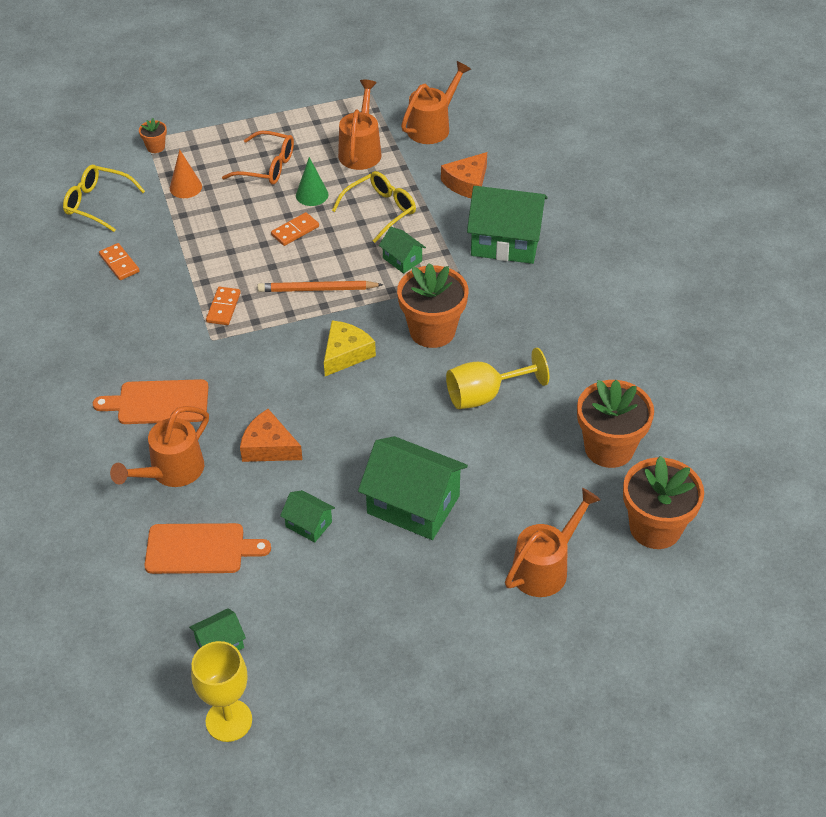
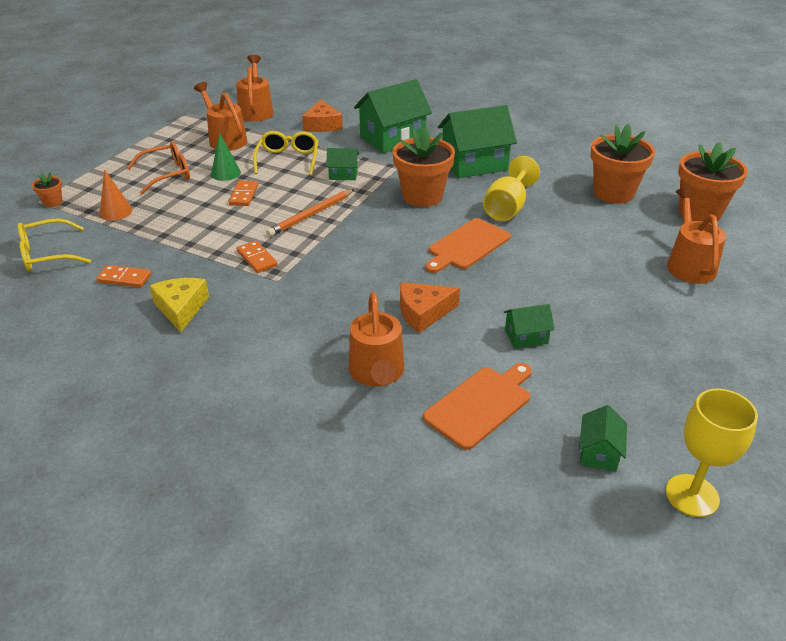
camera: 45 degrees left, 10 degrees down
(158, 402) = (296, 339): orange cutting board -> orange cutting board (467, 246)
(346, 354) = (388, 235): yellow cheese -> yellow cheese (181, 308)
(413, 504) = (567, 283): green house -> green house (474, 164)

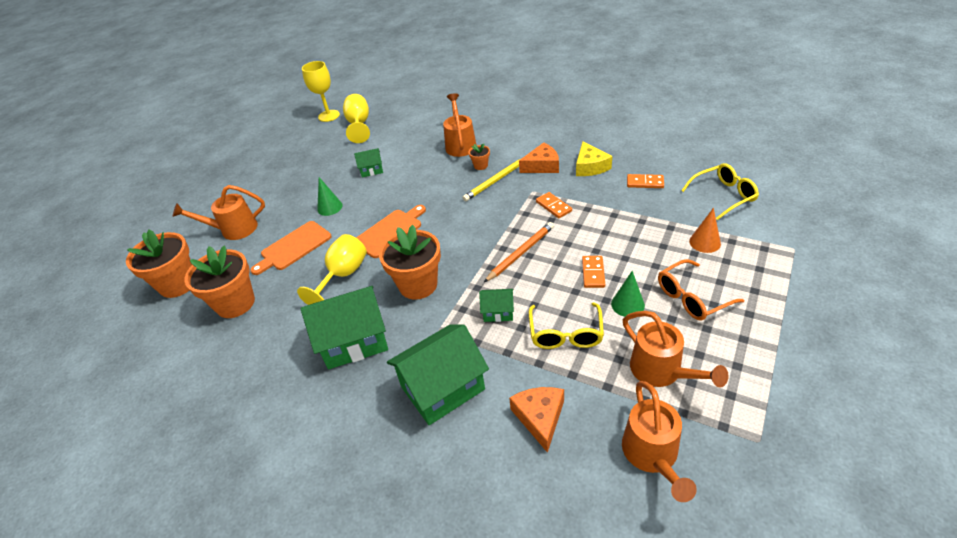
camera: 175 degrees left, 5 degrees up
(53, 202) = (778, 248): orange flower pot -> orange flower pot (480, 166)
(324, 300) = (496, 180): none -> yellow pencil
(423, 313) = (431, 178): orange cheese -> orange cheese (542, 166)
(480, 404) = (407, 136): orange cutting board -> orange cutting board (293, 247)
(565, 282) = (330, 207): none -> green cone
(599, 452) = (359, 125): green house -> yellow goblet
(688, 264) = (233, 230): orange watering can -> orange watering can turned 75 degrees clockwise

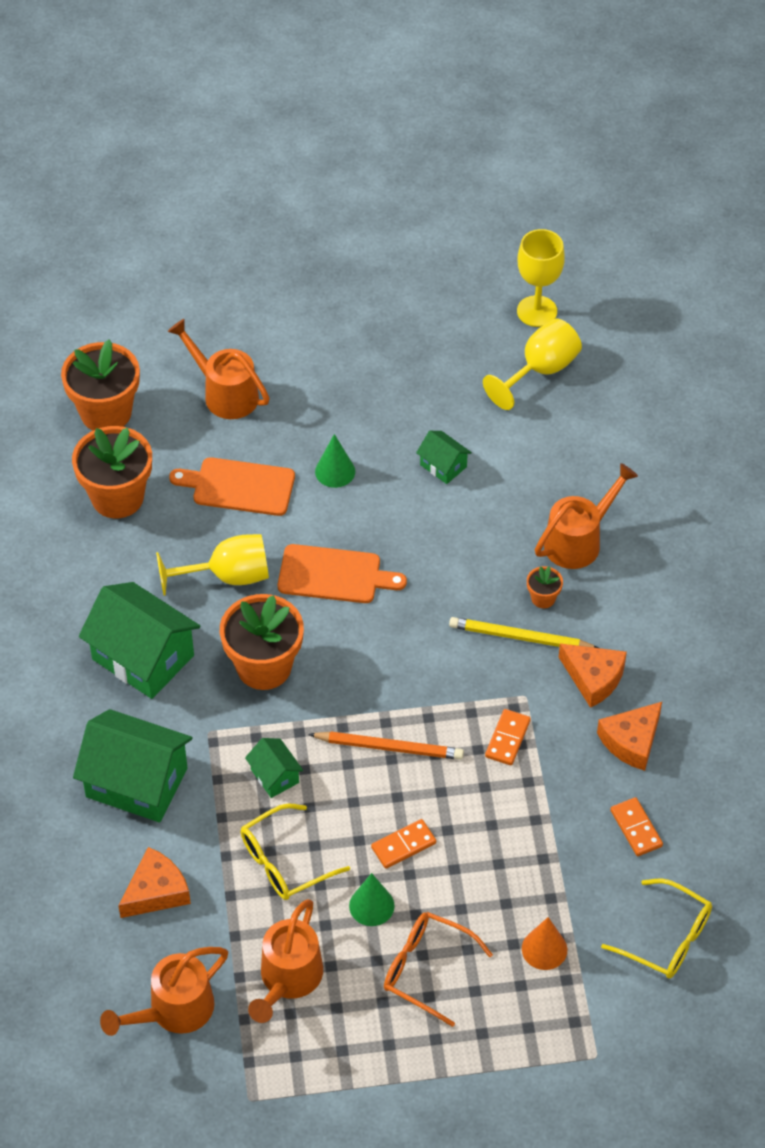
camera: 50 degrees right, 10 degrees up
(590, 166) = (631, 741): yellow cheese -> orange cheese

